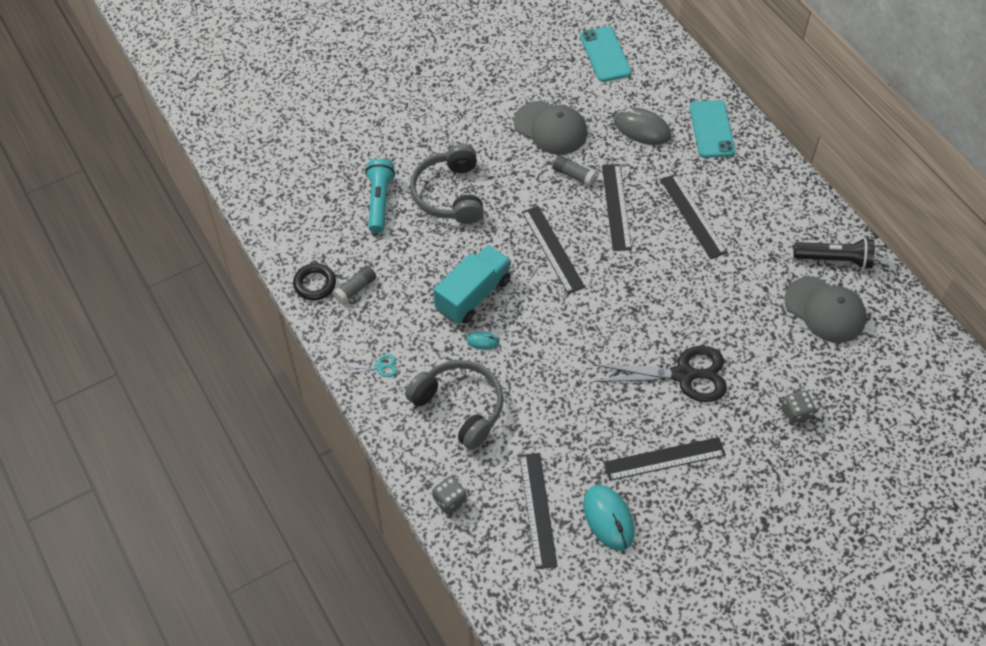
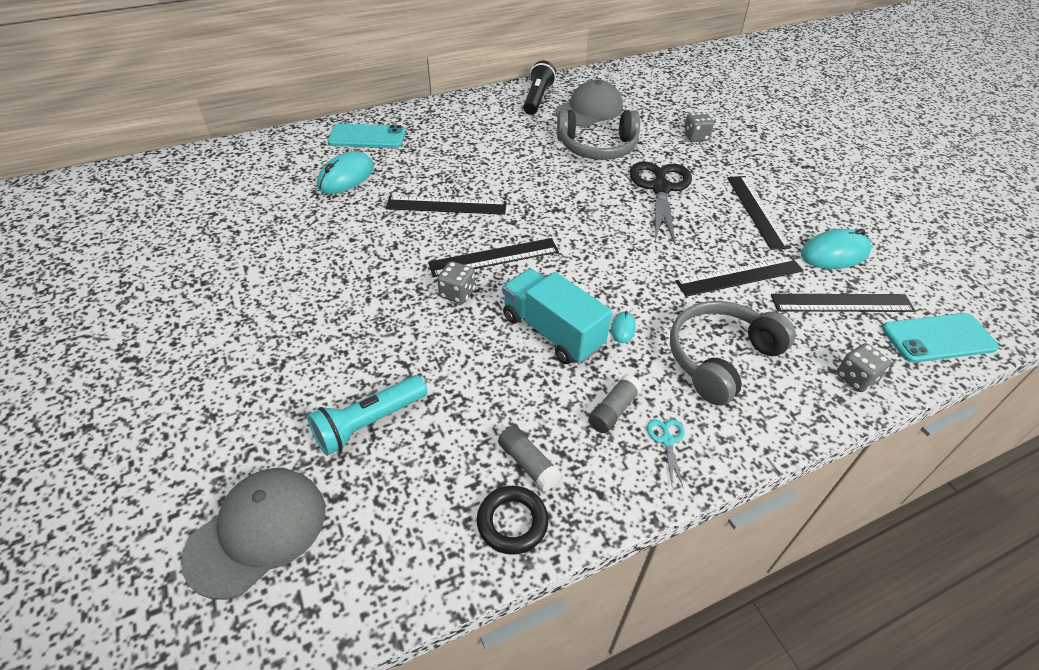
camera: 85 degrees left, 10 degrees down
(379, 201) = (369, 423): turquoise flashlight -> turquoise flashlight turned 45 degrees counterclockwise
(449, 194) = (382, 342): grey headphones -> grey headphones (597, 147)
(505, 230) = (457, 293): none -> grey dice
(550, 128) = (312, 241): grey cap -> grey cap (257, 532)
(573, 175) = (391, 231): grey glue stick -> grey glue stick (613, 410)
(605, 54) = (223, 189): turquoise phone -> turquoise phone (938, 338)
(642, 129) = (346, 177): grey mouse -> turquoise mouse
(692, 216) = (472, 161): black ruler -> black ruler (740, 276)

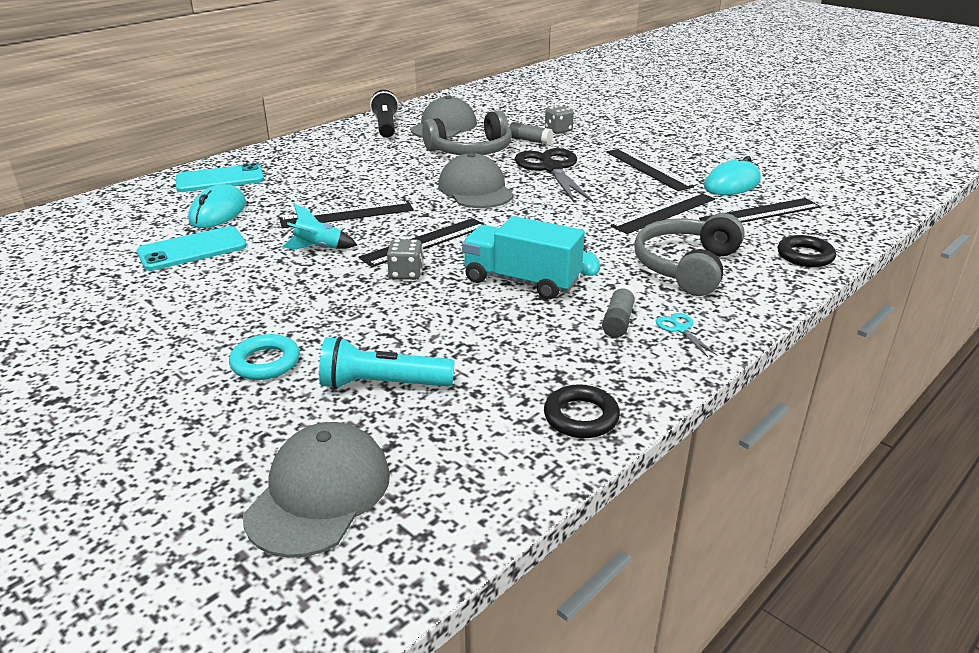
camera: 20 degrees left, 15 degrees down
(293, 366) = (265, 362): none -> turquoise ring
(369, 423) = (382, 384): turquoise flashlight -> turquoise flashlight turned 60 degrees clockwise
(402, 241) = (318, 248): none -> turquoise rocket
(528, 463) = (566, 374): grey glue stick -> grey glue stick (530, 141)
(574, 201) = (475, 190): none -> grey cap
(856, 378) = (805, 256): grey dice -> black ring
(938, 338) = (849, 219): turquoise phone -> turquoise phone (192, 249)

